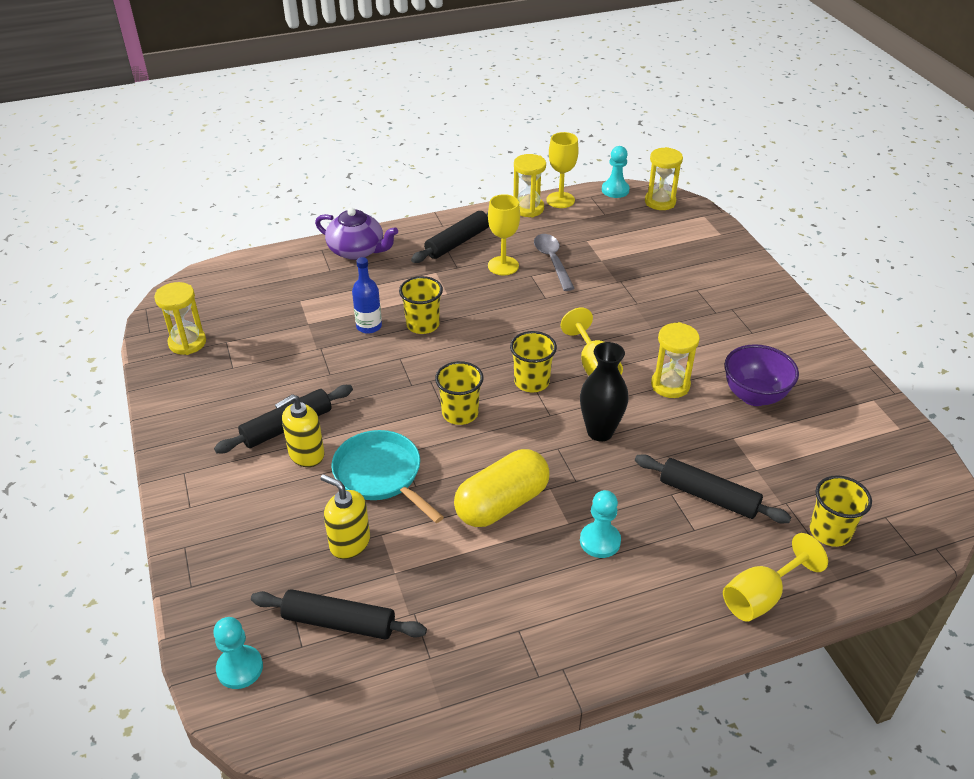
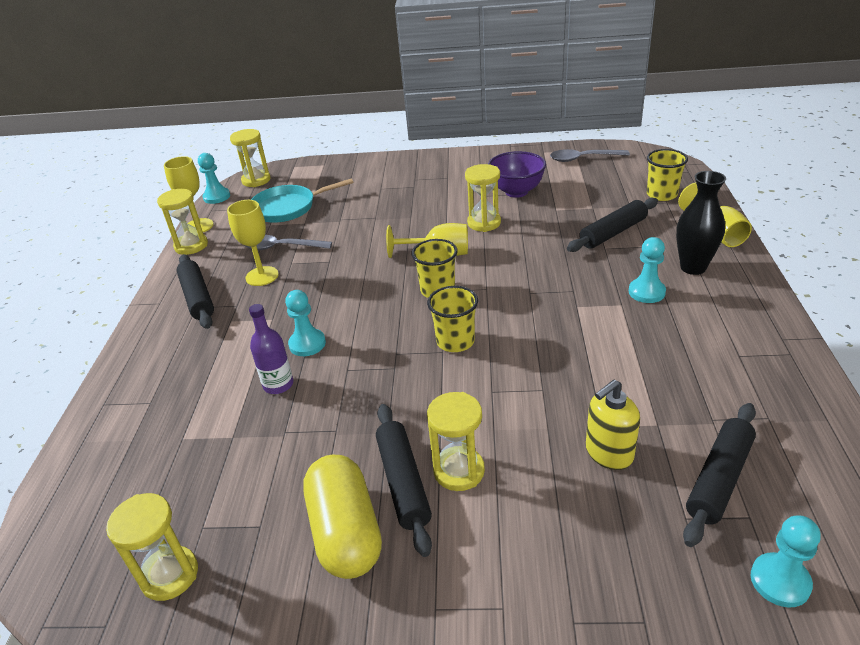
camera: 65 degrees left, 5 degrees down
(306, 454) = (459, 471): yellow soap dispenser -> yellow hourglass
(357, 250) = (137, 373): purple teapot -> none
(369, 326) = (278, 385): blue bottle -> purple bottle
(381, 475) = (517, 412): turquoise pan -> turquoise pan (288, 208)
(422, 325) = (307, 344): yellow cup -> turquoise pawn
(502, 503) = (586, 337): yellow capsule -> yellow capsule (345, 532)
(600, 432) = (520, 267): black vase -> black vase (693, 267)
(880, 440) = (583, 158): none -> grey spoon

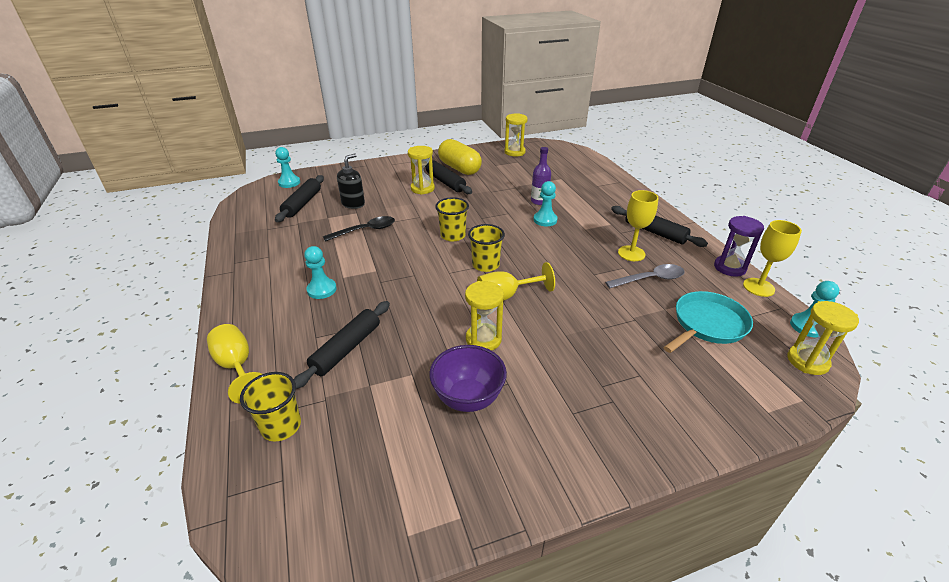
camera: 155 degrees right, 0 degrees up
(191, 246) = (729, 268): yellow hourglass -> purple hourglass
(583, 158) = (390, 505): grey spoon -> none
(588, 377) = (365, 230): none -> black spoon
(608, 453) = (353, 204): yellow soap dispenser -> black soap dispenser
(693, 267) = (276, 319): black vase -> none

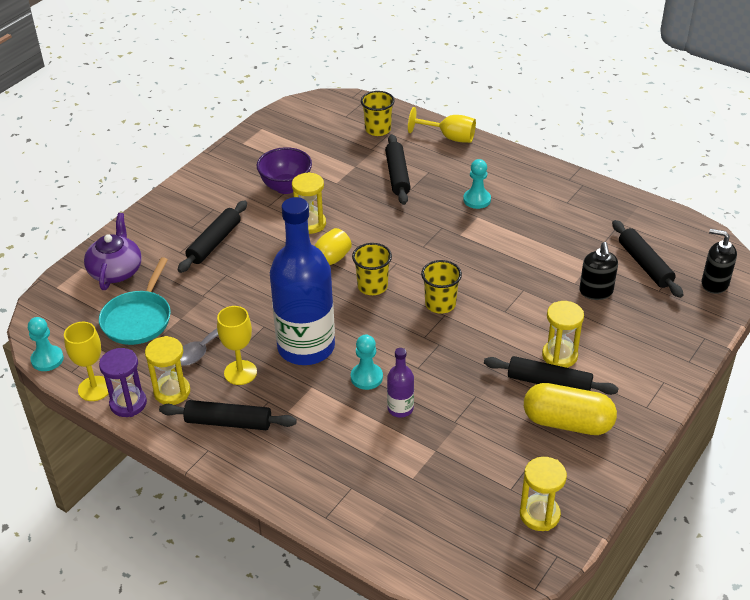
camera: 145 degrees right, 5 degrees up
(289, 183) = (714, 283): turquoise pawn -> black soap dispenser
(365, 230) = (530, 266): black spoon -> none
(571, 249) = (306, 347): none -> blue bottle
(596, 367) = (214, 242): none -> black rolling pin
(723, 386) = (116, 271): none -> purple teapot
(807, 361) = (50, 322): yellow hourglass -> yellow hourglass (172, 392)

